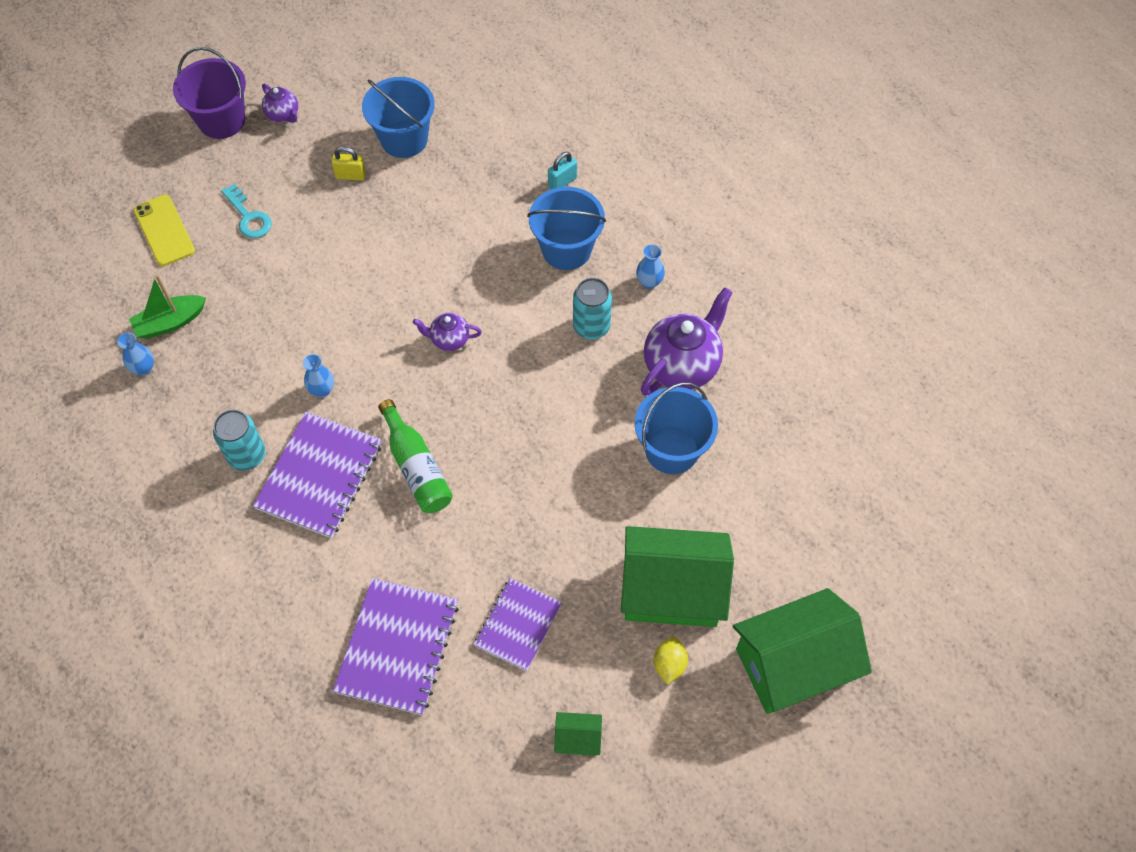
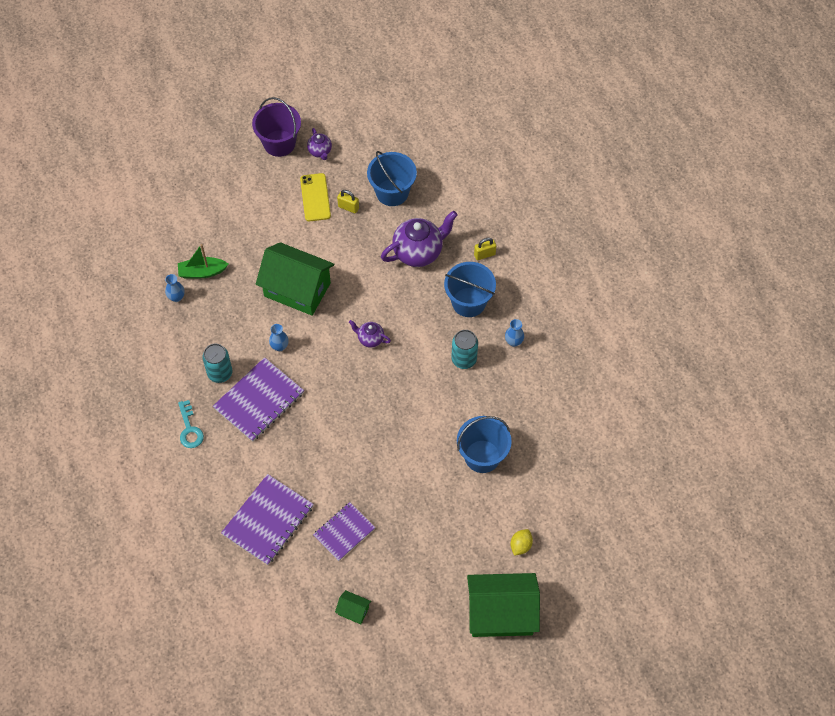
camera: 20 degrees right, 0 degrees up
(164, 230) = (218, 209): yellow phone -> yellow phone (315, 197)
(249, 217) = (274, 216): turquoise key -> turquoise key (189, 429)
(416, 467) = (319, 414): green bottle -> none
(562, 182) = (484, 254): turquoise padlock -> yellow padlock
(669, 664) = (425, 587): yellow lemon -> yellow lemon (520, 545)
(672, 591) = (445, 543): green house -> green house (297, 289)
(682, 366) = (511, 404): purple teapot -> purple teapot (418, 252)

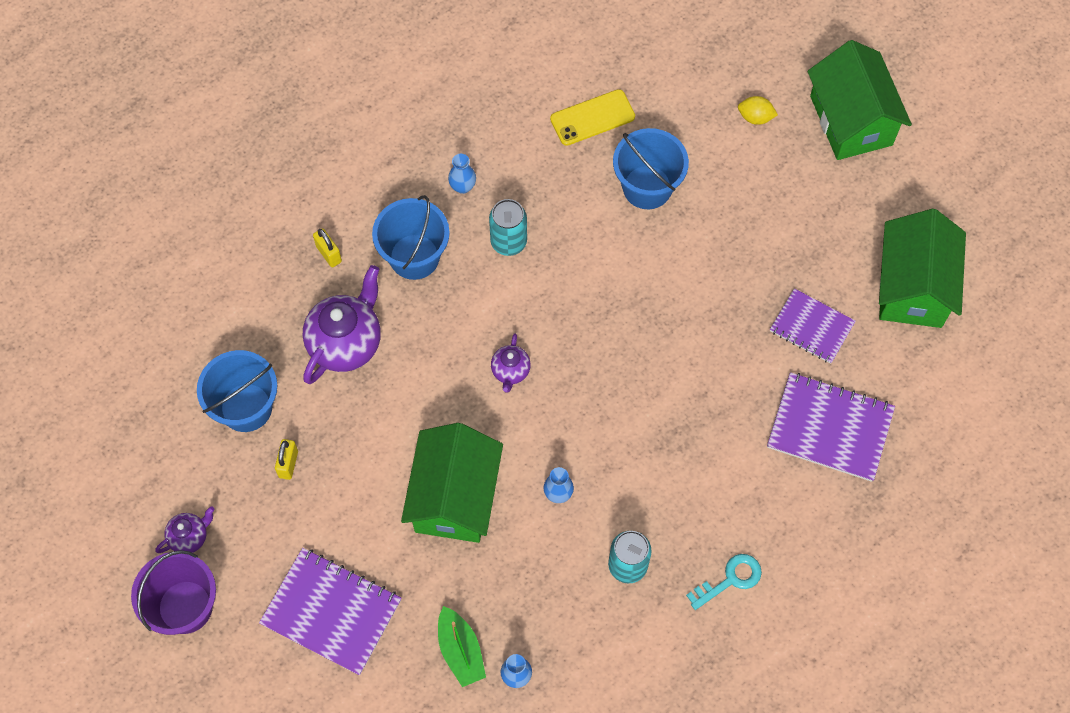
camera: 105 degrees left, 5 degrees up
(259, 400) = (654, 496): purple notebook -> purple notebook (331, 612)
(315, 197) = (280, 519): yellow phone -> yellow phone (592, 118)
(353, 611) = (912, 287): green house -> green house, size x2.38
(418, 252) = (346, 343): purple teapot -> purple teapot turned 75 degrees clockwise

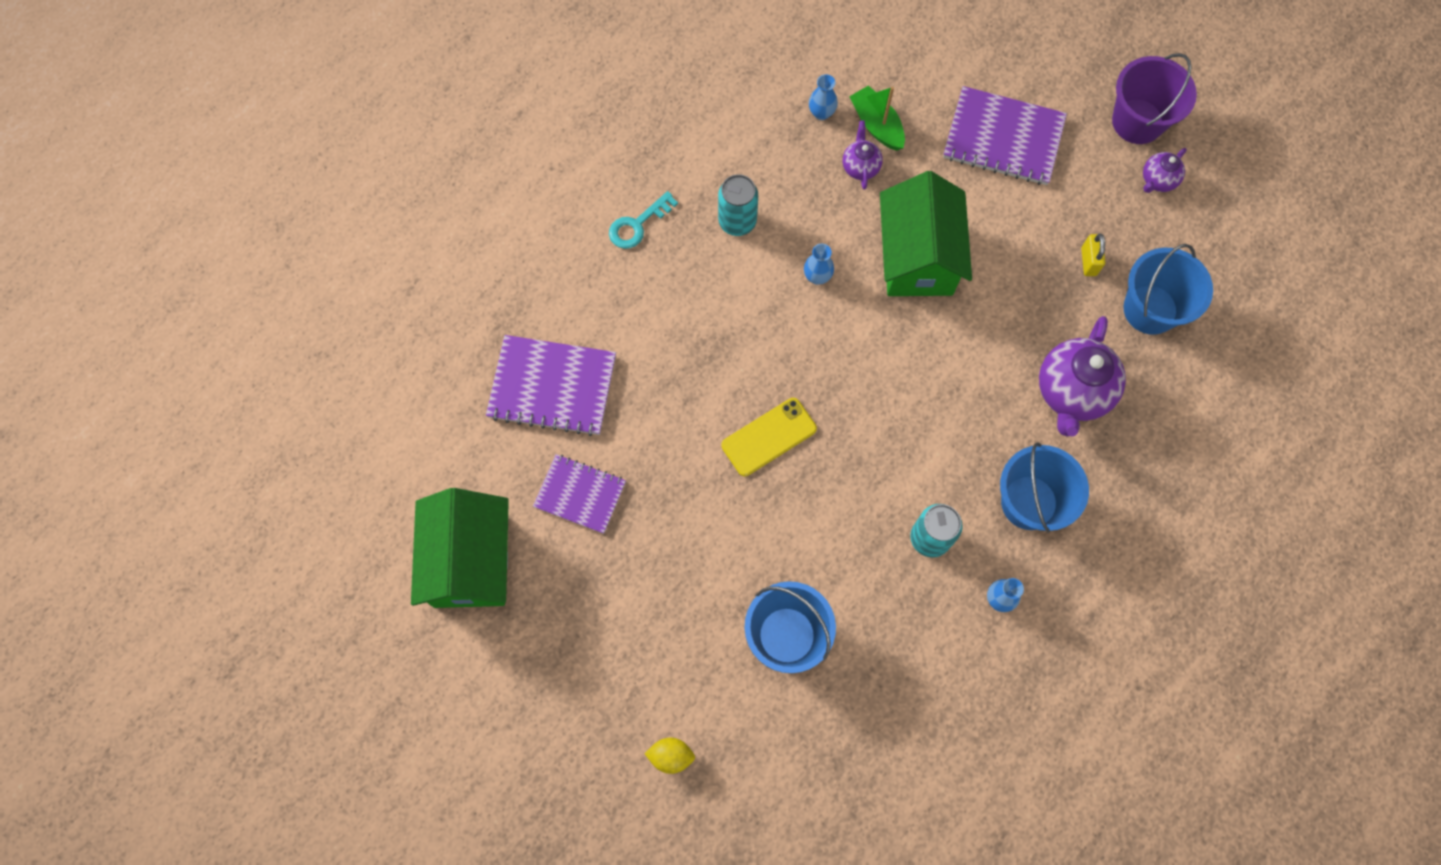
camera: 170 degrees right, 5 degrees up
(329, 254) = (1123, 489): yellow padlock -> none
(510, 371) = (892, 391): purple teapot -> purple teapot (860, 167)
(592, 118) = (868, 719): yellow phone -> yellow phone (769, 437)
(851, 120) = (553, 773): green house -> none

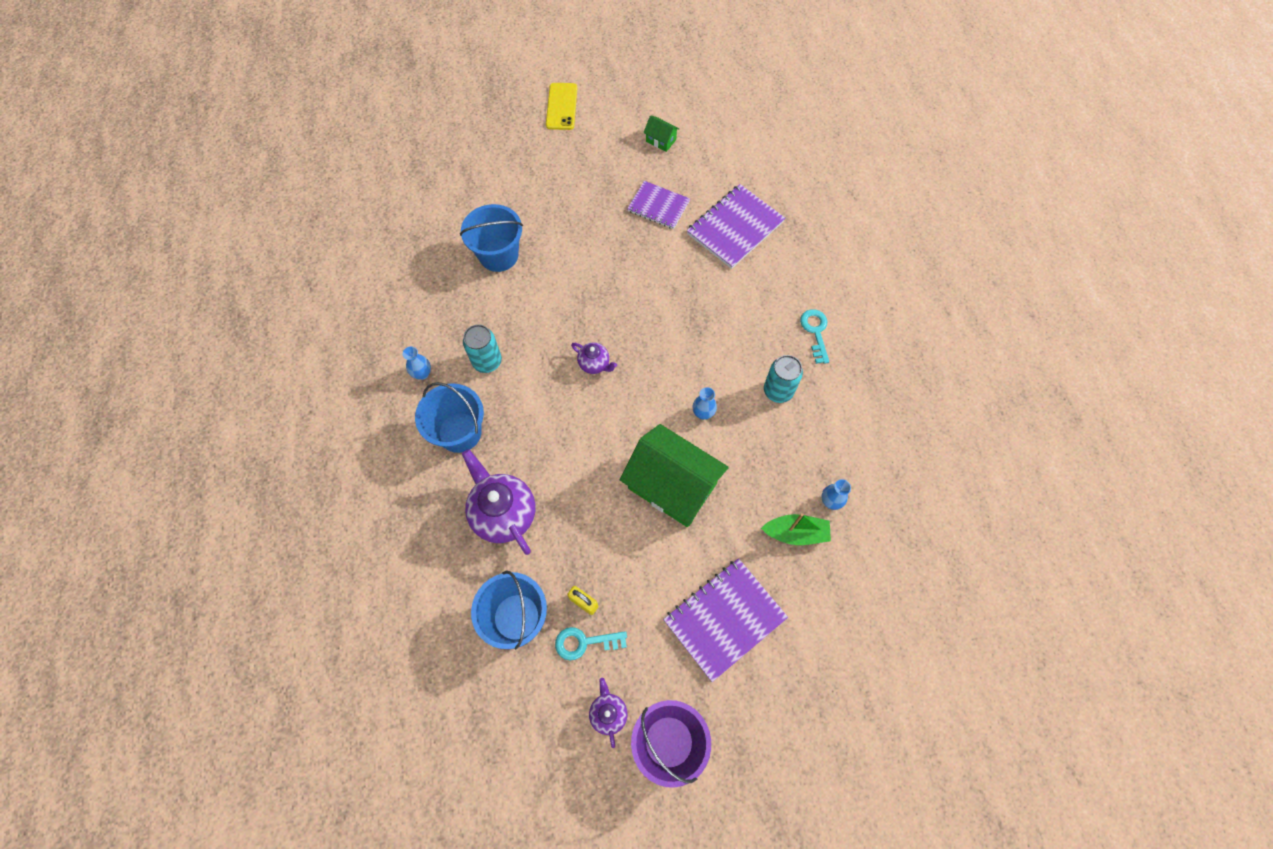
camera: 125 degrees right, 5 degrees down
(470, 561) = (661, 140): green house -> green house, size x0.42
(580, 494) = (658, 206): purple notebook -> purple notebook turned 60 degrees clockwise
(671, 756) = (487, 170): yellow lemon -> none
(769, 437) = (617, 317): yellow phone -> yellow phone (561, 106)
(860, 167) = (768, 497): purple teapot -> purple teapot (594, 364)
(1120, 237) = (584, 642): none -> turquoise key

